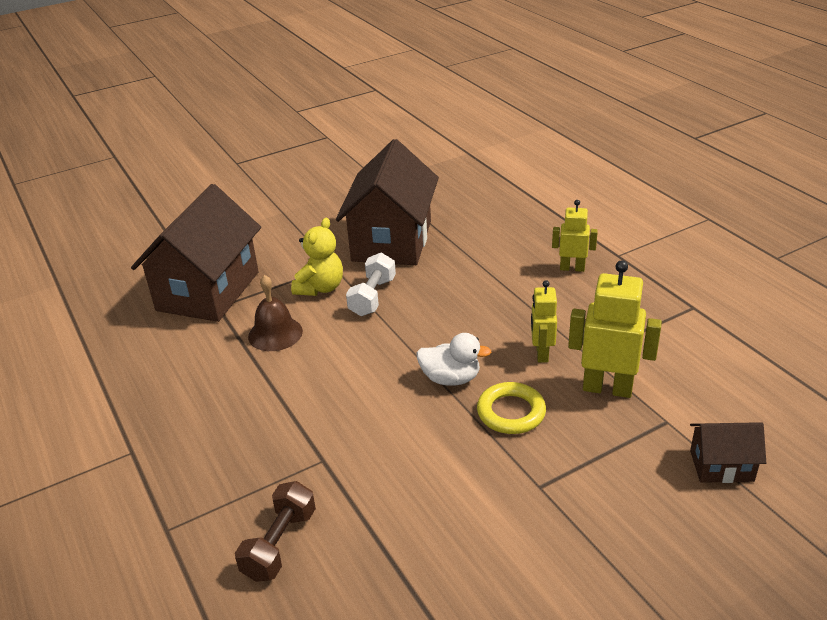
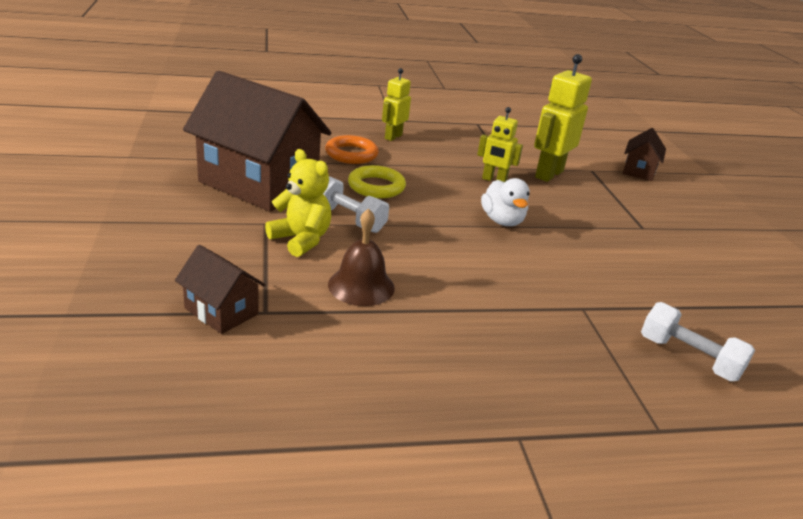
camera: 75 degrees left, 5 degrees down
(208, 291) = (221, 311): brown house -> brown house, size x0.46
(280, 544) = (689, 358): brown dumbbell -> white dumbbell
(451, 378) = (502, 221): white duck -> white duck turned 135 degrees clockwise
(500, 260) = (351, 154): none -> orange ring
(511, 412) = (558, 212): yellow ring -> yellow ring (376, 186)

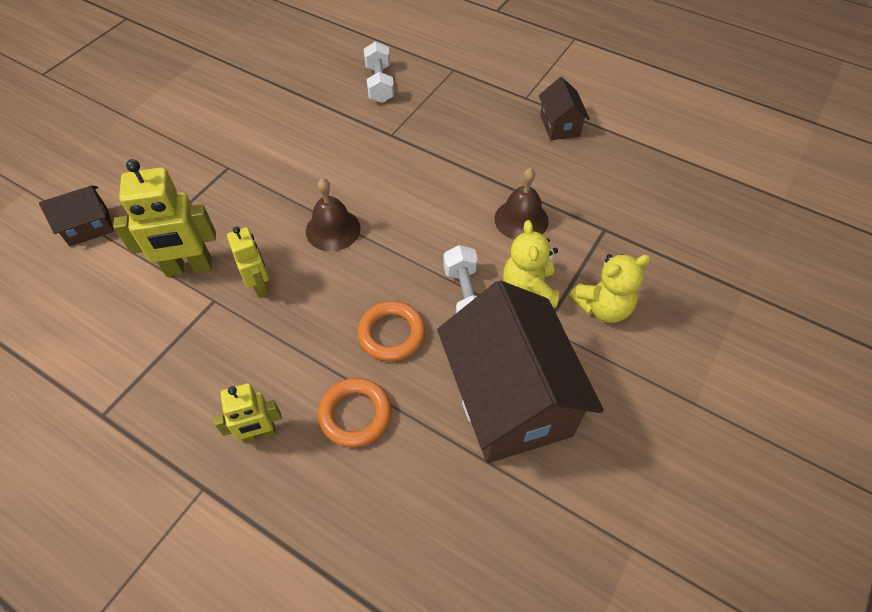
camera: 135 degrees left, 25 degrees up
(221, 311) = (635, 243): brown house -> brown house (559, 125)
(222, 250) = (603, 307): none -> yellow teddy bear
(376, 186) = (391, 334): yellow ring -> orange ring
(502, 221) = (333, 229): white duck -> brown bell

